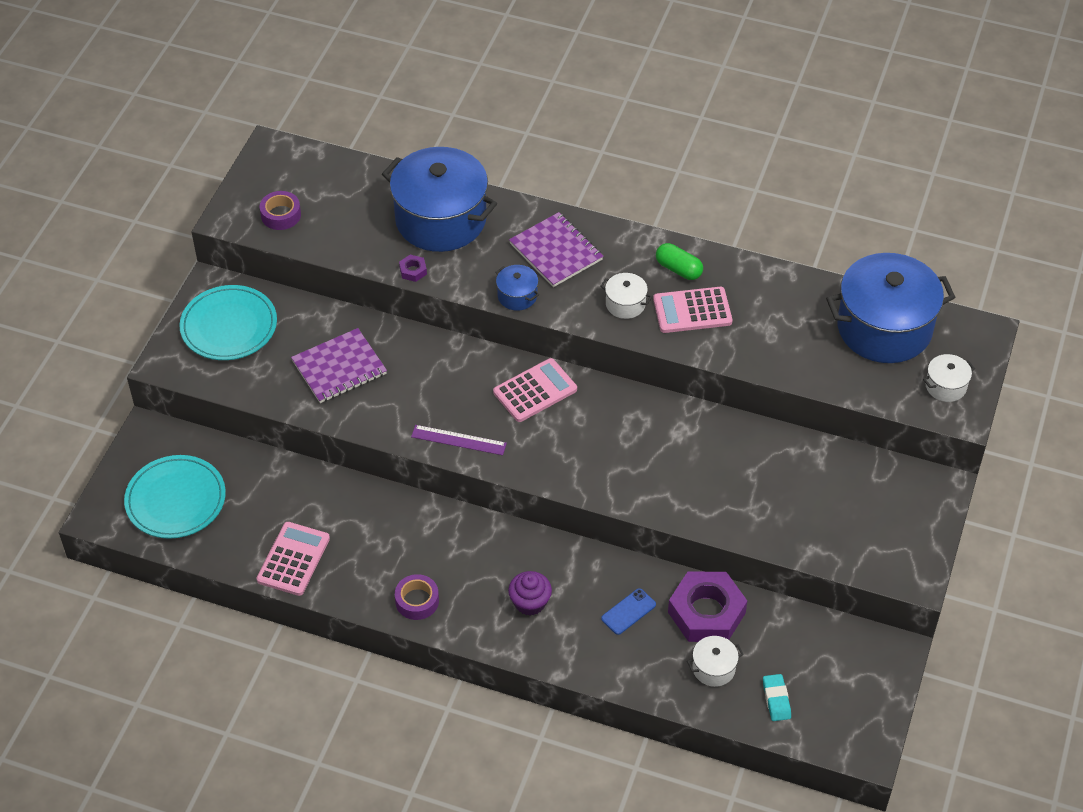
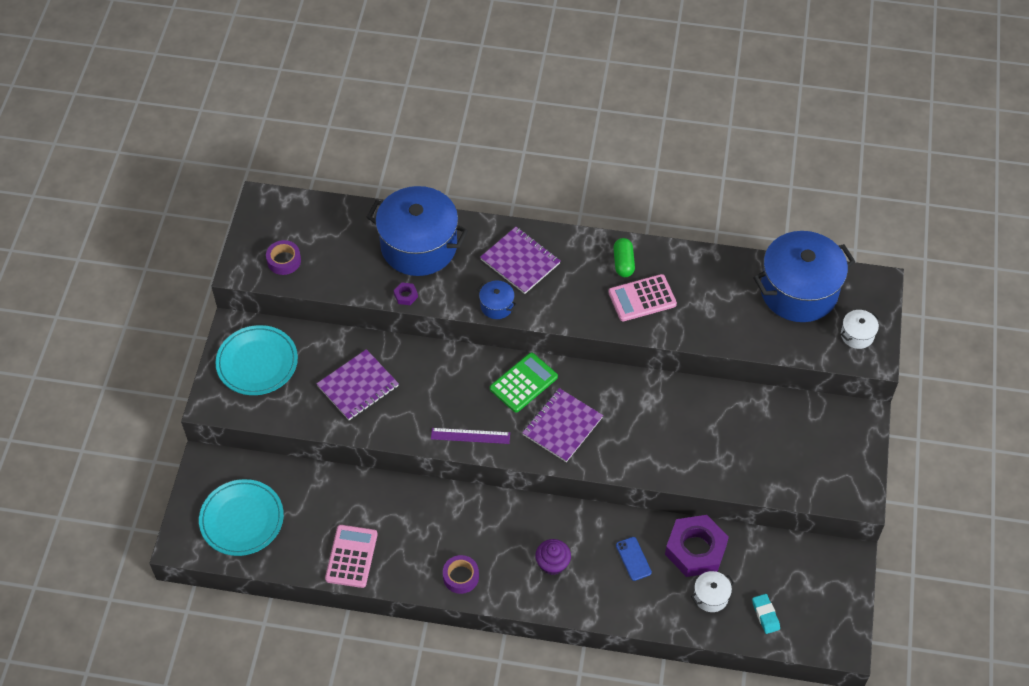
camera: 10 degrees left, 5 degrees up
(535, 391) = (523, 383): pink calculator -> green calculator
(570, 445) = (562, 426): none -> purple notebook
(625, 304) = (586, 300): white pot -> none
(628, 612) = (633, 559): blue phone -> blue phone turned 60 degrees counterclockwise
(678, 269) = (623, 263): green capsule -> green capsule turned 60 degrees clockwise

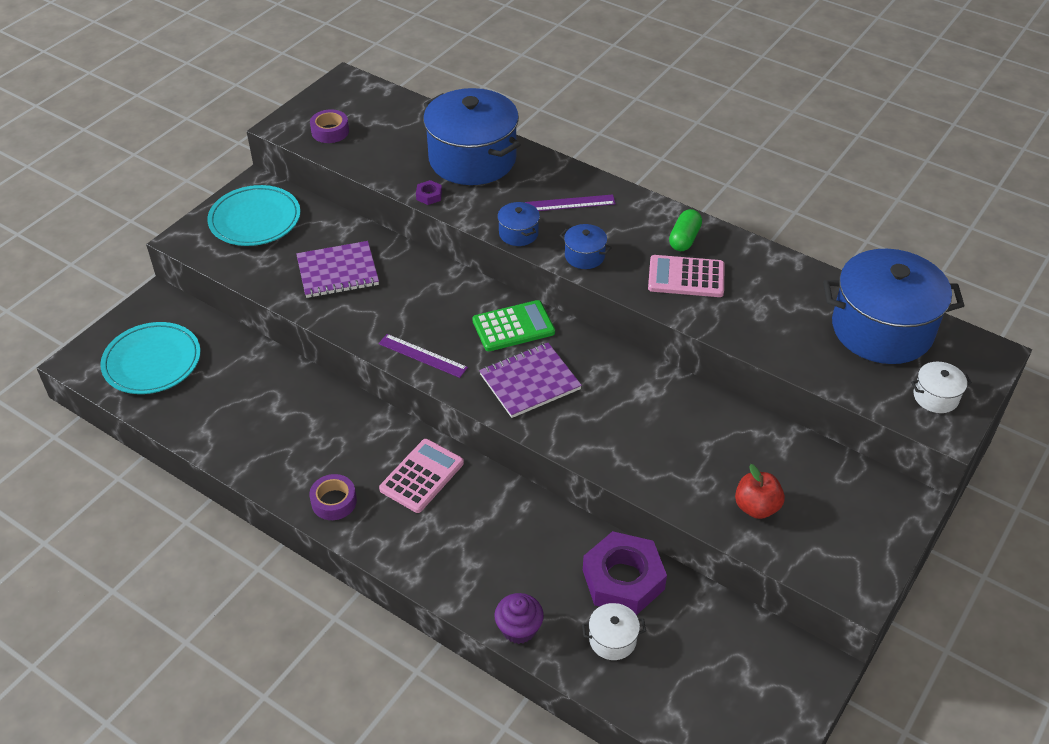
camera: 25 degrees right, 10 degrees down
(351, 556) = (234, 437): pink calculator -> pink calculator (422, 476)
(520, 261) = (570, 203): purple notebook -> purple ruler
(552, 563) = (444, 528): purple cupcake -> purple cupcake (519, 628)
(558, 308) = (584, 256): none -> blue pot
(633, 559) = (541, 560): blue phone -> none
(765, 615) = (671, 690): turquoise eraser -> none
(768, 463) = (756, 507): none -> red apple

